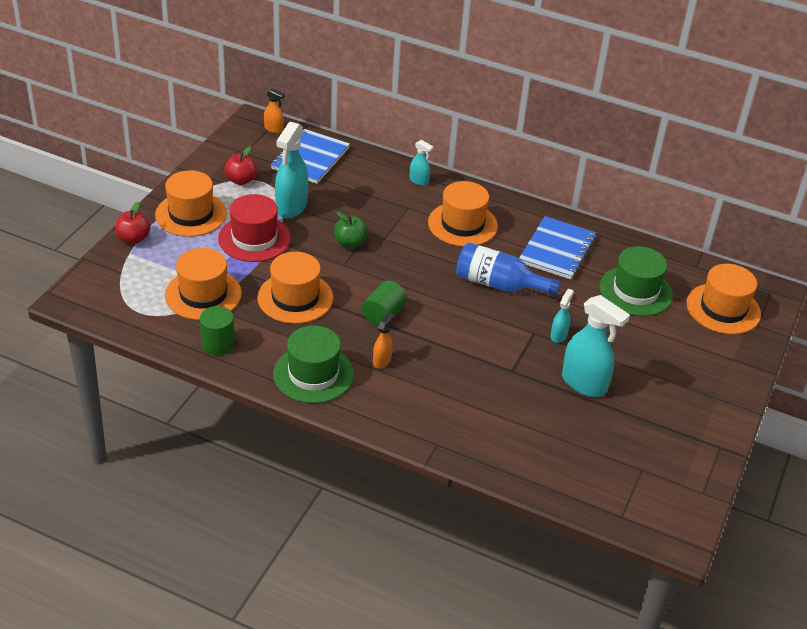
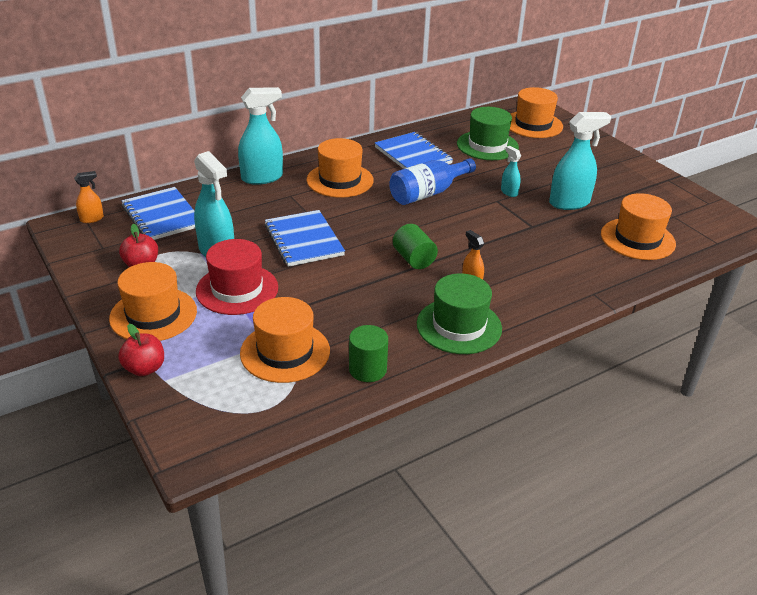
camera: 55 degrees left, 5 degrees down
(295, 298) = (346, 297): orange hat -> orange hat (637, 239)
(350, 243) = (304, 240): green apple -> blue notebook
(419, 181) = (262, 178): turquoise spray bottle -> turquoise spray bottle, size x1.98

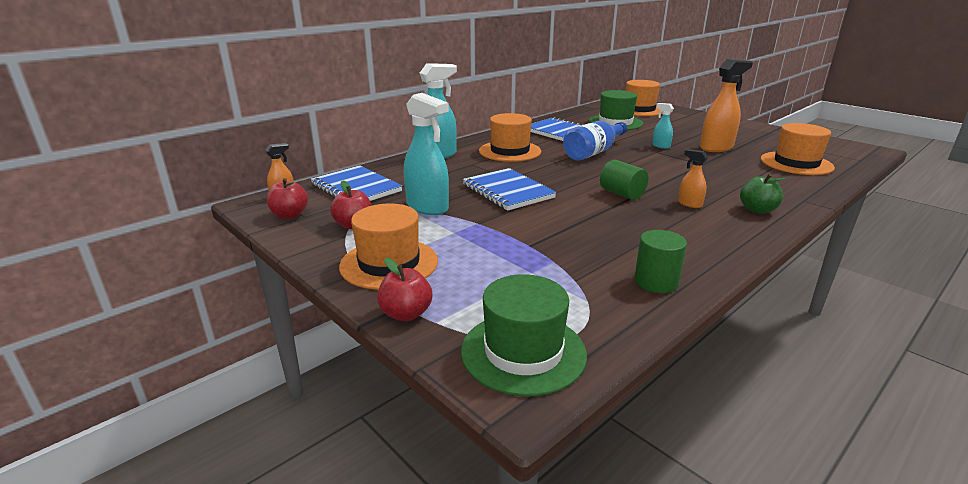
camera: 10 degrees left, 10 degrees down
(90, 244) = (289, 215): none -> red apple
(237, 289) = (467, 233): red hat -> none
(285, 352) = (556, 278): orange hat -> none
(459, 326) = (711, 236): green hat -> green hat (523, 352)
(533, 300) = (757, 210): none -> green apple
(569, 203) = (716, 148): turquoise spray bottle -> orange spray bottle

